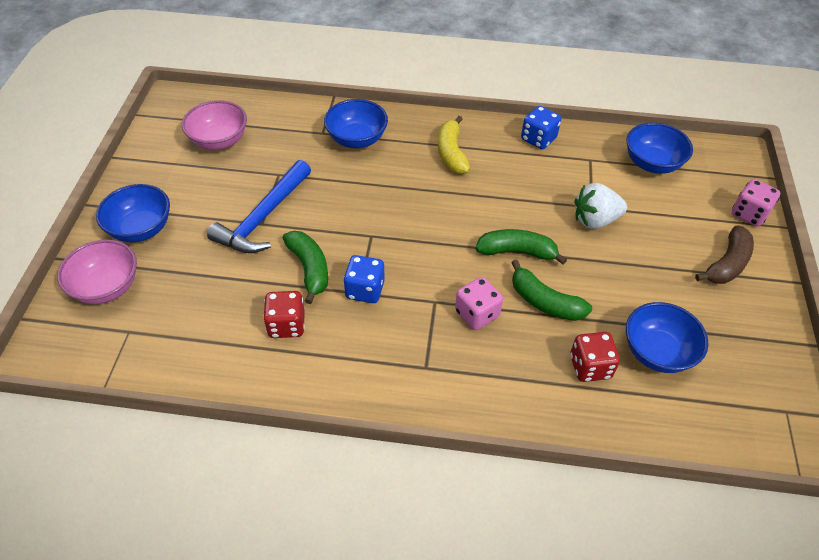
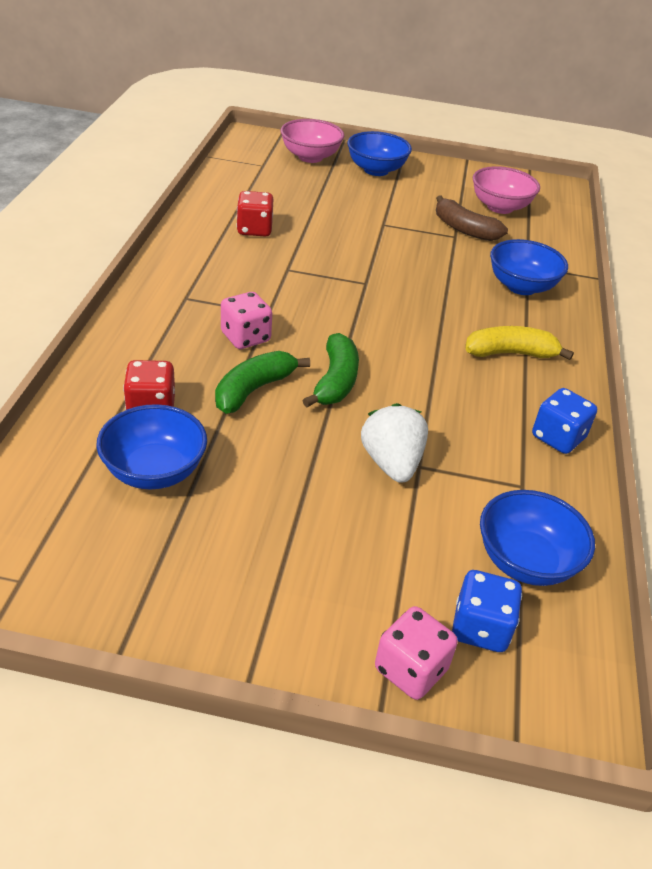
camera: 90 degrees right, 10 degrees down
(263, 217) = (391, 225): blue hammer -> none
(309, 269) = (321, 245): green banana -> none
(365, 290) = (290, 272): blue dice -> blue dice (480, 628)
(727, 264) = (296, 597): brown banana -> brown banana (464, 229)

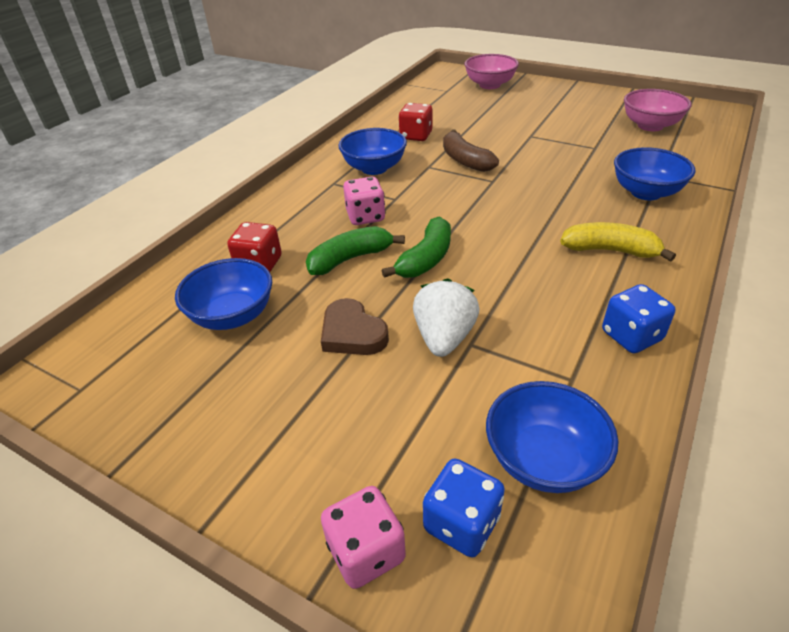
camera: 25 degrees right, 0 degrees up
(297, 472) = (352, 333): none -> brown heart
(376, 170) = (543, 95): blue bowl -> blue bowl (374, 168)
(464, 229) = (606, 142): brown banana -> brown banana (465, 160)

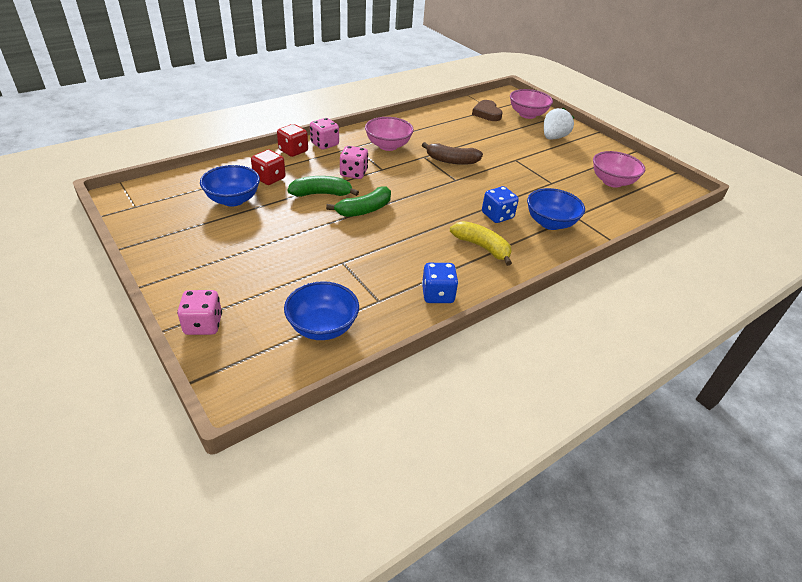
camera: 20 degrees right, 0 degrees up
(292, 193) = (324, 144): none -> pink dice
(352, 333) = (285, 232): brown heart -> brown heart (487, 113)
(374, 168) = (388, 146): blue bowl -> pink bowl
(416, 136) = (436, 134): red dice -> red dice (293, 151)
(444, 337) = (331, 253): white strawberry -> white strawberry (553, 137)
(461, 523) = (256, 333): blue dice -> blue dice (497, 216)
(465, 160) = (451, 161): brown banana -> brown banana turned 75 degrees counterclockwise

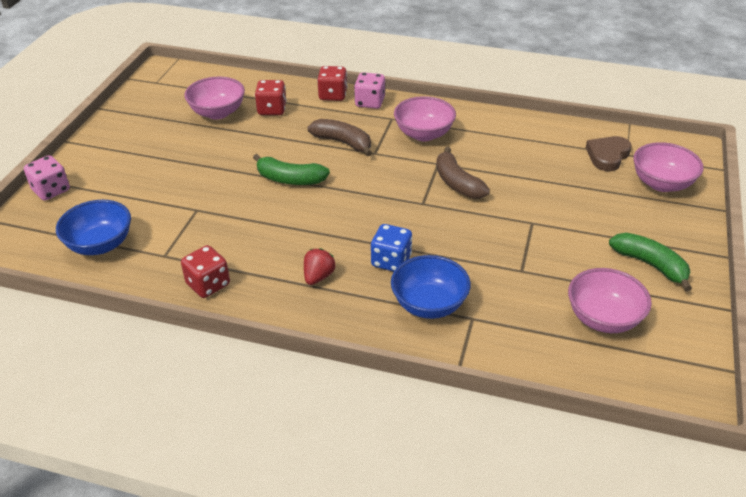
camera: 55 degrees right, 0 degrees up
(233, 200) = (218, 113): blue bowl -> pink bowl
(321, 194) = (284, 145): green banana -> green banana (650, 265)
(353, 173) = (343, 142): pink dice -> brown banana
(437, 295) = (208, 284): blue dice -> red dice
(482, 247) = (318, 276): yellow banana -> red strawberry
(553, 137) = (637, 227): white strawberry -> none

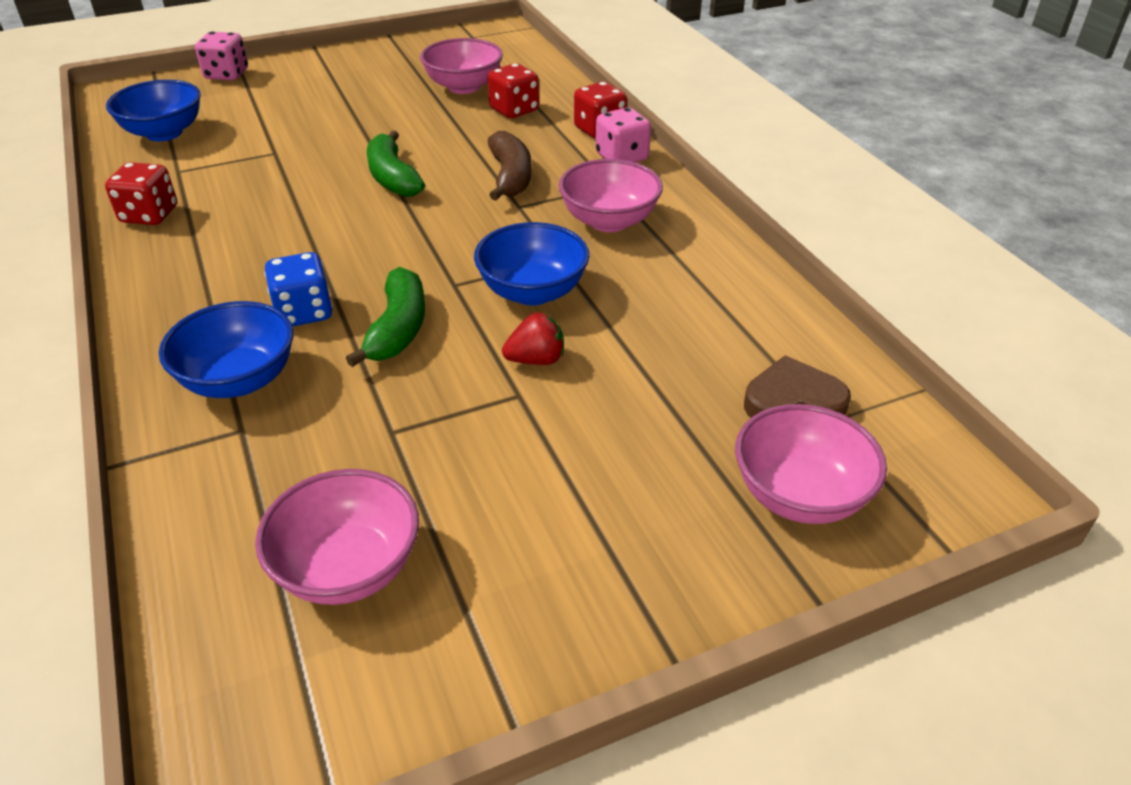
camera: 50 degrees right, 0 degrees up
(318, 276) = (224, 275): red strawberry -> red strawberry (536, 360)
(457, 183) = (532, 292): brown banana -> blue bowl
(650, 265) = (546, 571): green banana -> green banana (398, 329)

